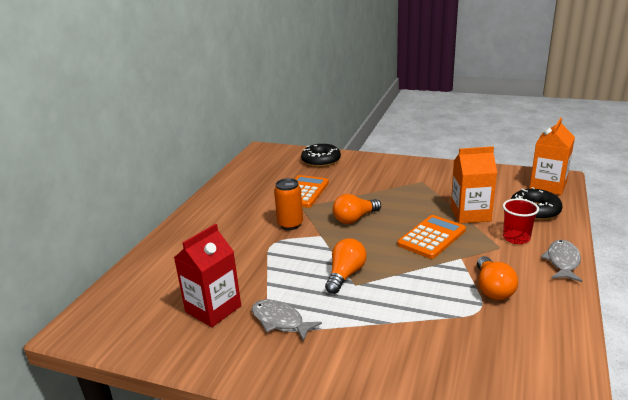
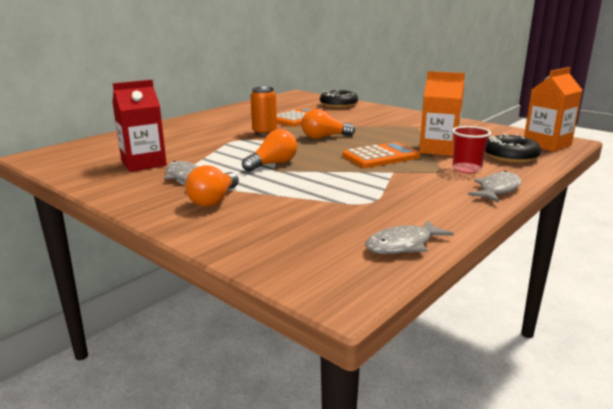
camera: 20 degrees right, 5 degrees down
(492, 289) = (399, 193): orange light bulb -> orange light bulb (214, 200)
(556, 362) = (403, 245): none -> grey fish

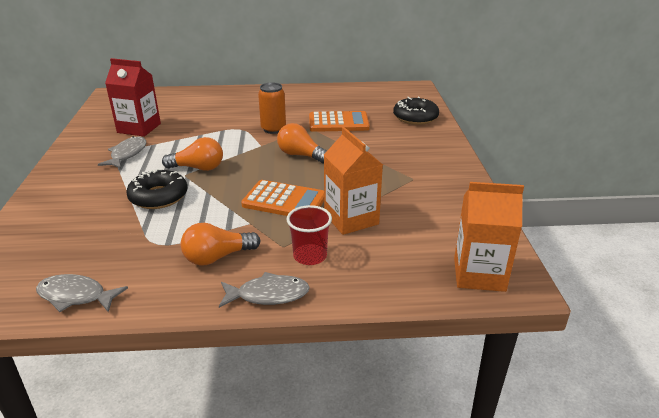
camera: 45 degrees right, 10 degrees up
(214, 200) = (94, 184): orange light bulb -> orange light bulb (217, 257)
(510, 156) = (392, 266): black donut -> black donut (158, 197)

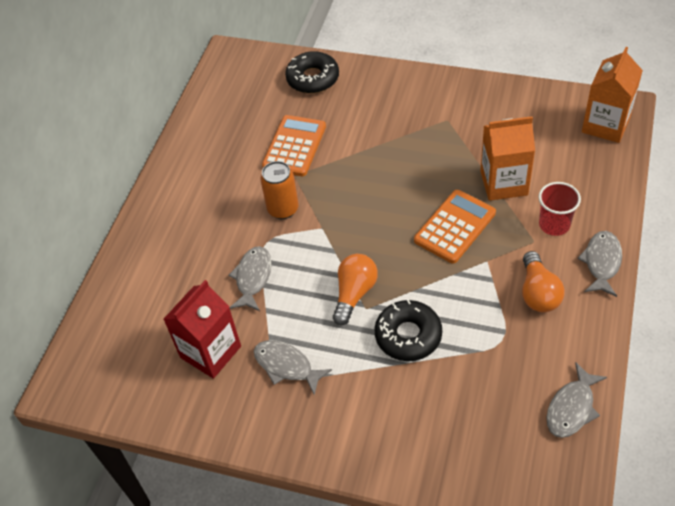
camera: 65 degrees left, 20 degrees up
(205, 130) = (253, 278): none -> grey fish
(301, 155) = (362, 196): orange light bulb -> none

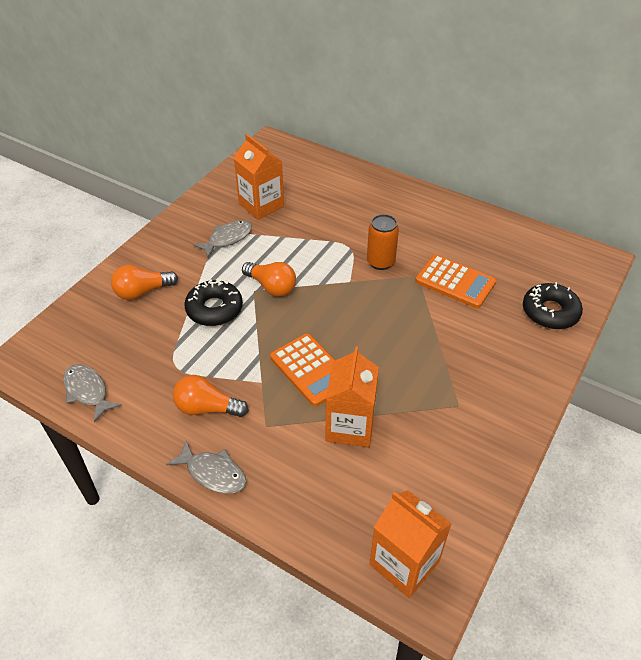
camera: 100 degrees right, 5 degrees down
(210, 352) = (261, 205): red carton -> orange carton
(253, 278) = (316, 234): grey fish -> none
(409, 421) = (142, 291): none -> orange light bulb
(554, 224) = (278, 450): red cup -> none

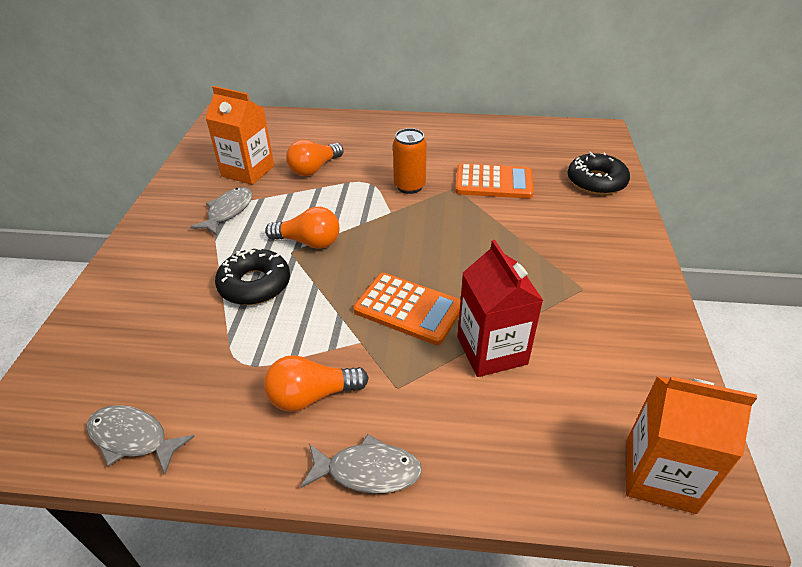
camera: 25 degrees left, 5 degrees down
(142, 291) = (150, 295): orange light bulb -> orange light bulb (314, 169)
(350, 426) = (492, 350): orange carton -> red carton

